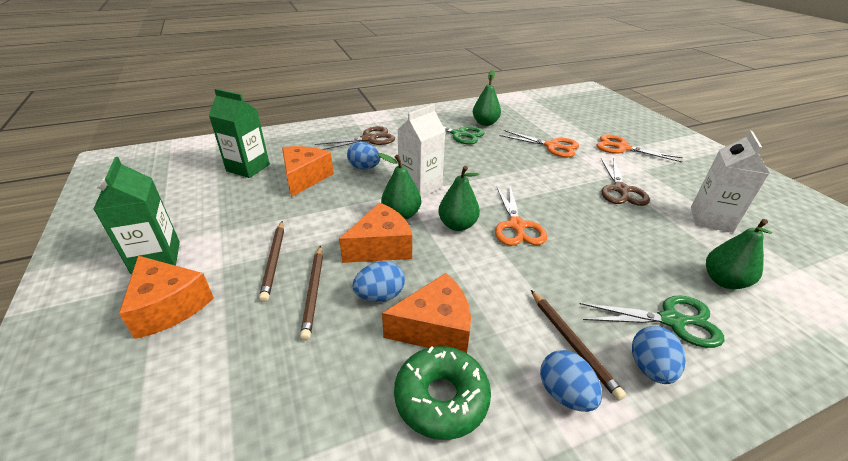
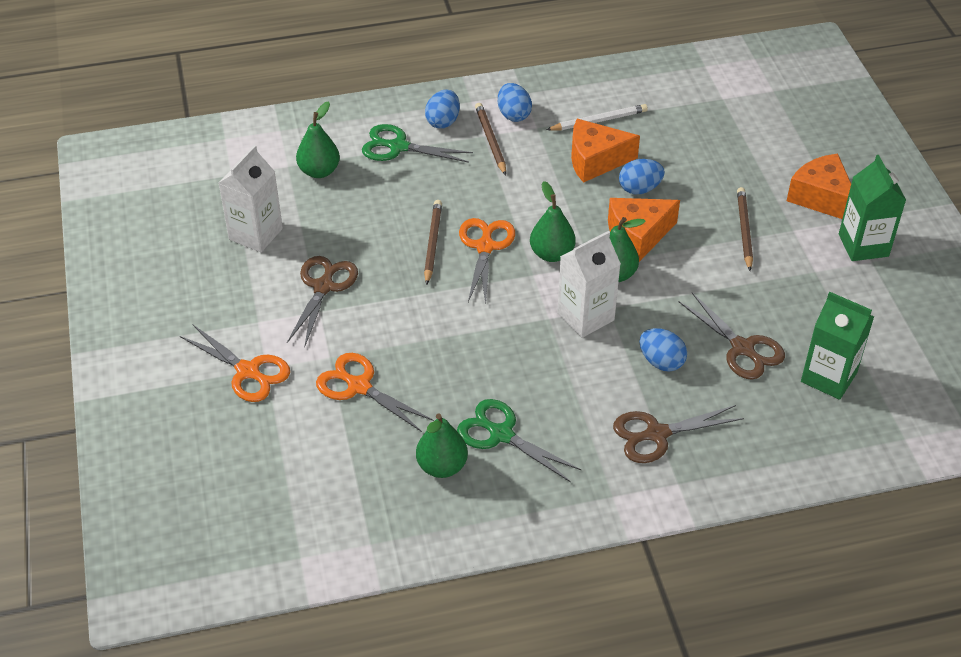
camera: 170 degrees left, 10 degrees up
(304, 178) = (742, 348): orange cheese -> brown scissors
(314, 292) = (699, 197): brown pencil -> brown pencil (432, 243)
(441, 398) = (598, 121): green donut -> white pencil

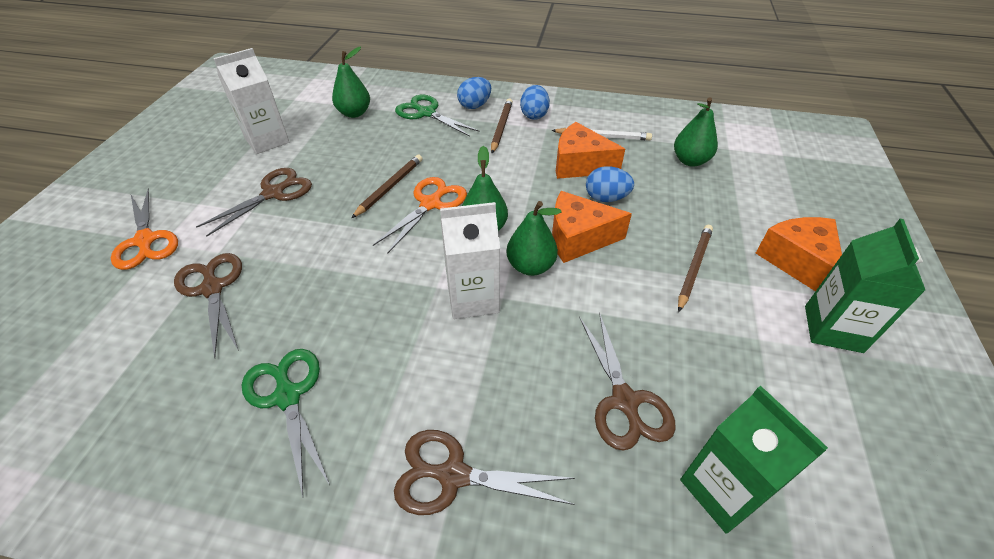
camera: 25 degrees right, 0 degrees up
(359, 386) = (213, 288): orange scissors -> brown scissors
(442, 466) = (198, 408): green pear -> green pear (690, 161)
(661, 362) = (519, 380): blue egg -> none

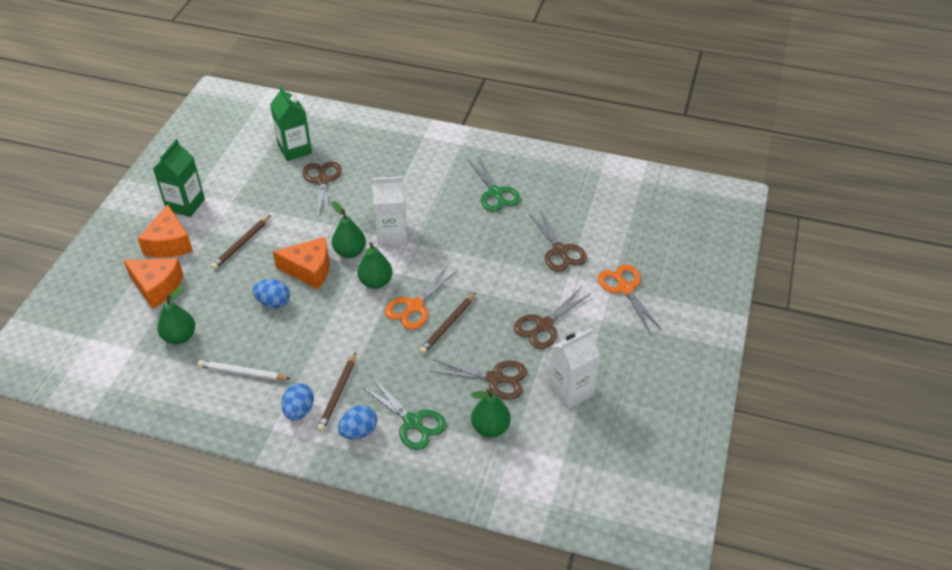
camera: 175 degrees left, 0 degrees up
(453, 475) = (412, 160): brown scissors -> brown scissors (495, 378)
(580, 165) = (279, 339): orange cheese -> orange cheese (157, 287)

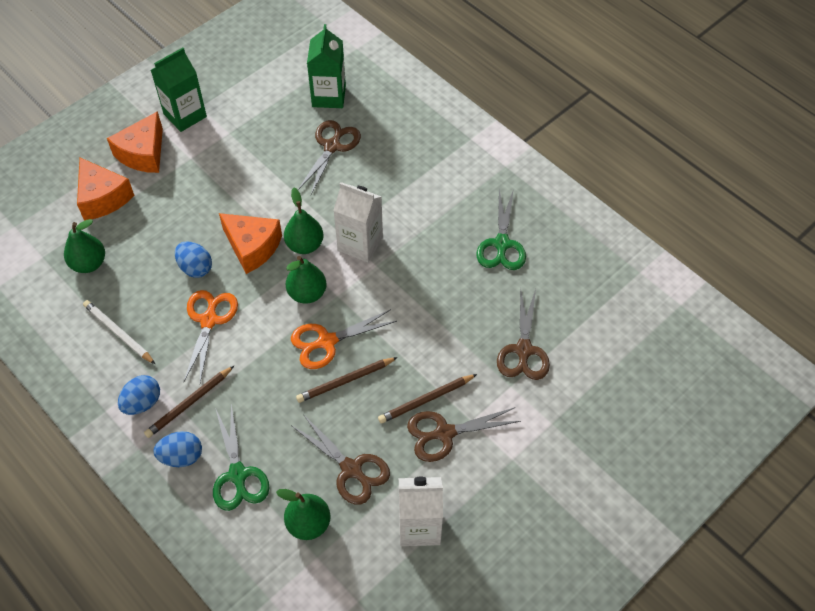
camera: 30 degrees right, 10 degrees up
(241, 244) = (208, 186): brown pencil -> brown pencil (426, 400)
(625, 288) = (564, 434): orange scissors -> orange scissors (209, 320)

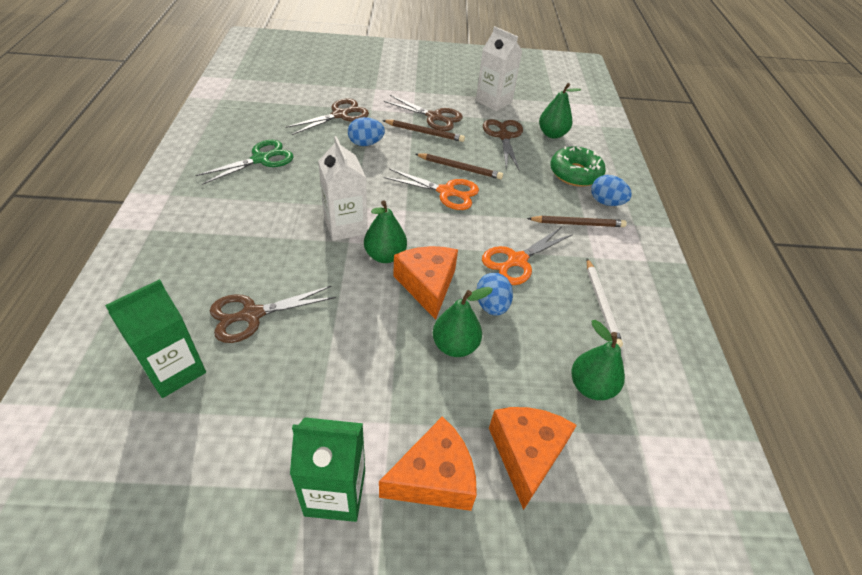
camera: 140 degrees left, 10 degrees down
(142, 403) = (613, 246): blue egg -> blue egg (366, 143)
(238, 474) = (575, 173): green scissors -> green donut
(307, 293) = (424, 225): green pear -> green pear (455, 346)

